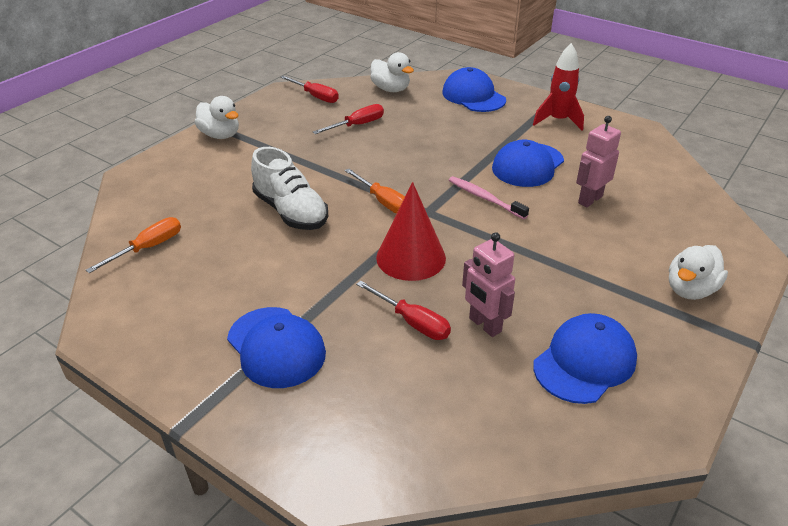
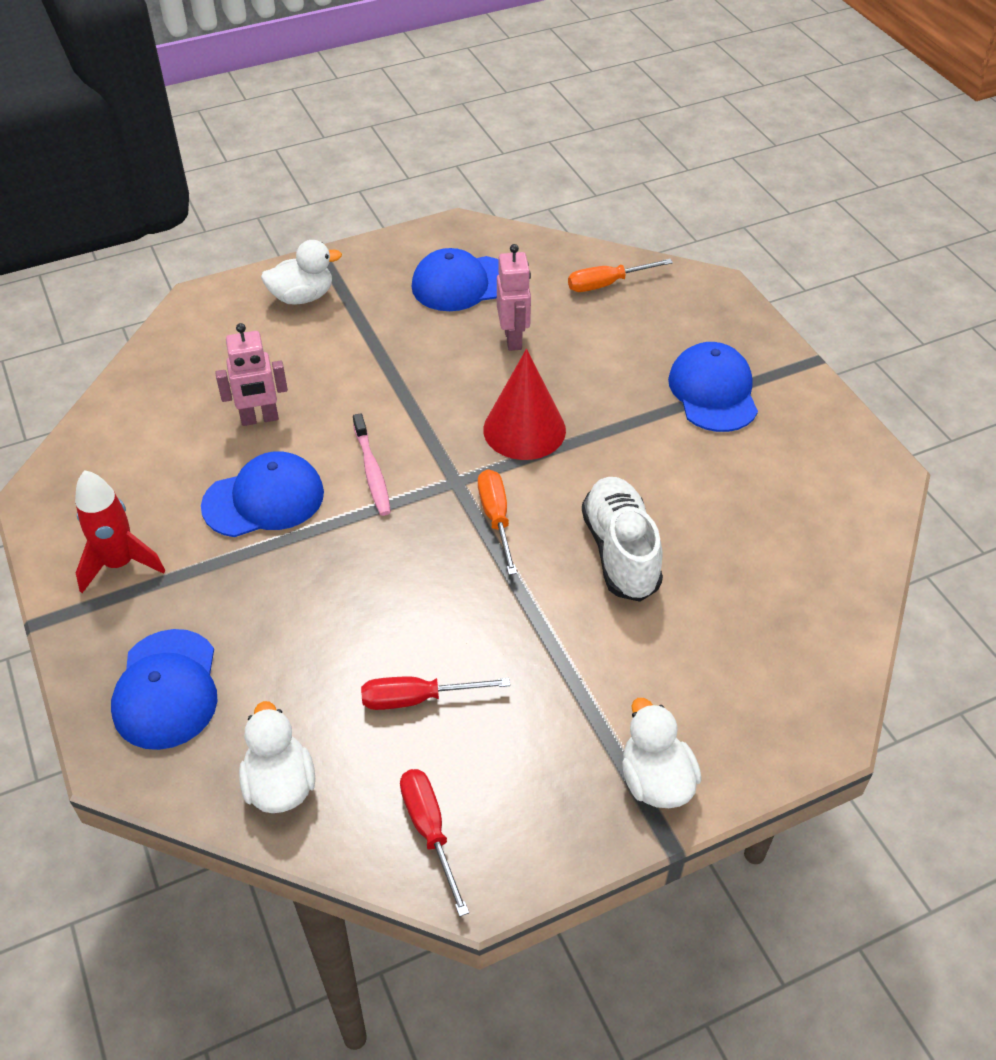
camera: 150 degrees left, 10 degrees up
(148, 248) = (819, 566): orange screwdriver -> orange screwdriver (607, 284)
(412, 322) = (575, 366): red screwdriver -> none

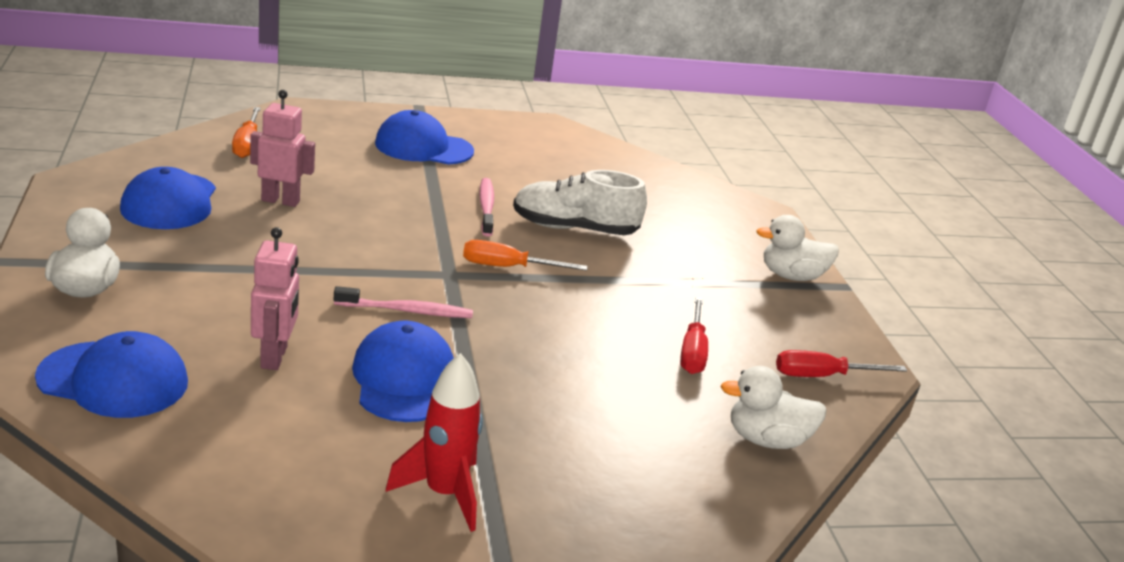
camera: 80 degrees left, 20 degrees down
(166, 689) = (638, 488): blue cap -> blue cap (113, 380)
(524, 429) = (407, 228): red cone -> none
(613, 472) = (486, 207): none -> pink toothbrush

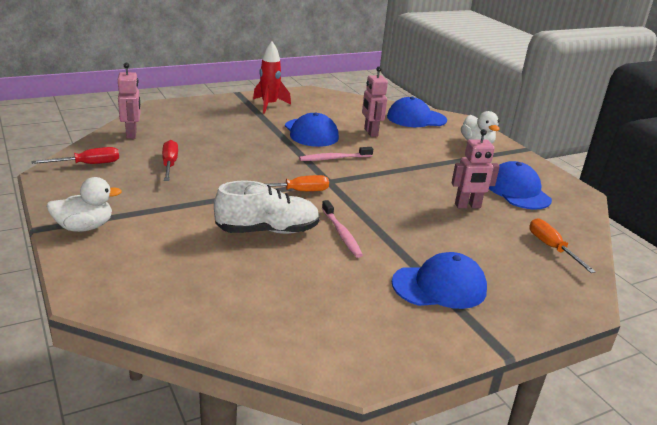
camera: 165 degrees right, 0 degrees up
(766, 440) = (132, 134): white duck -> pink robot

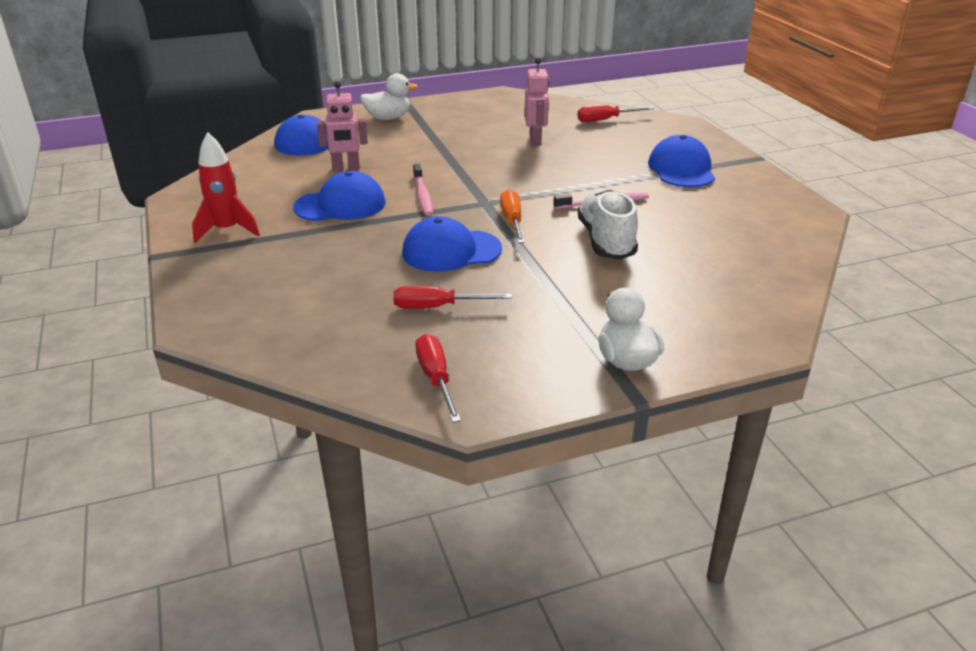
camera: 80 degrees left, 5 degrees up
(132, 134) = (320, 347): pink robot -> none
(517, 191) = (502, 116): blue cap -> blue cap (451, 251)
(551, 248) = (606, 120): orange screwdriver -> red screwdriver

